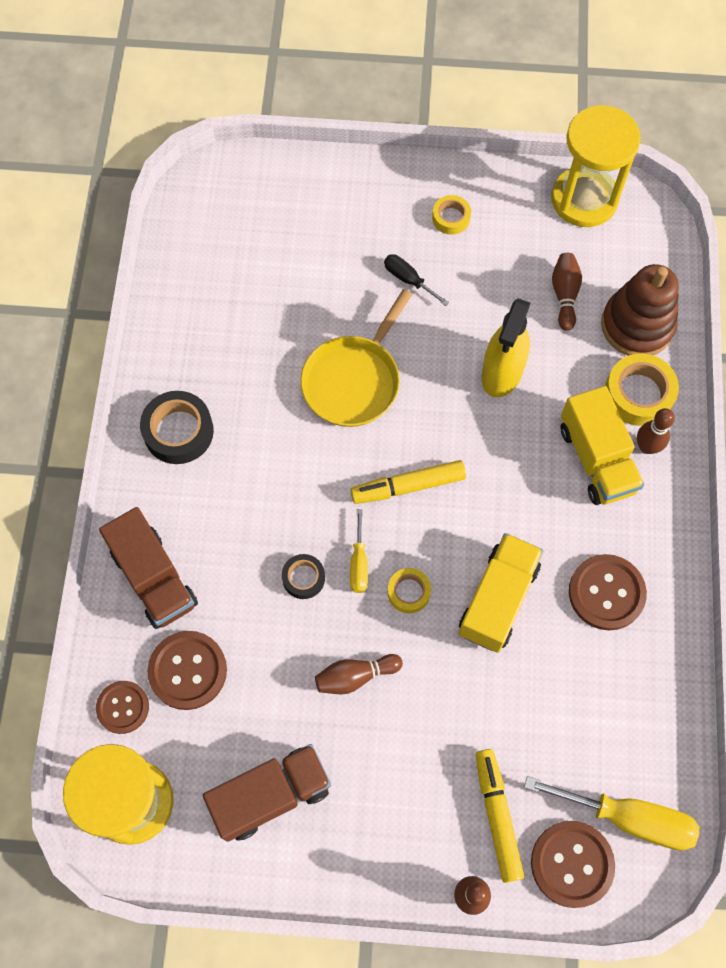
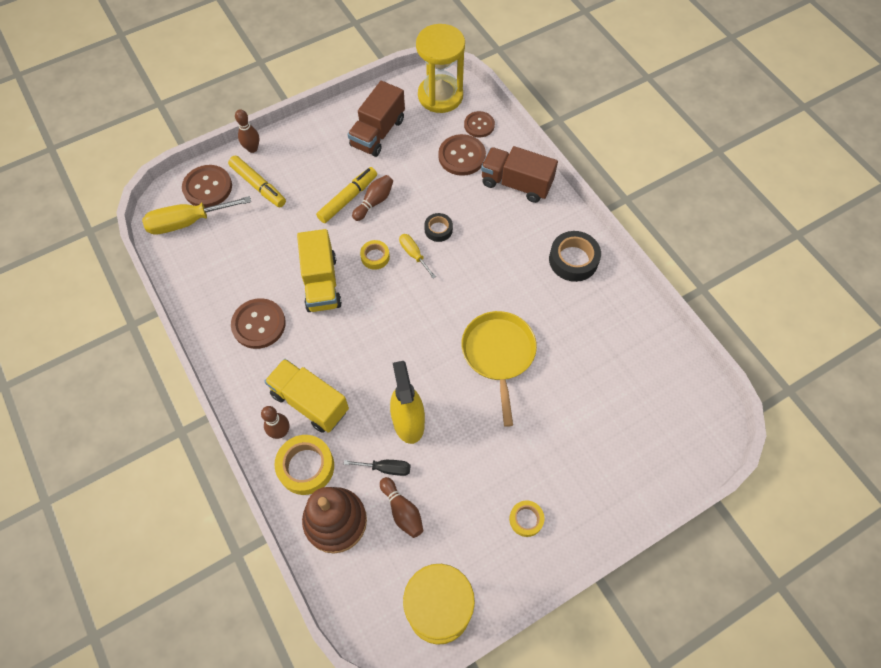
camera: 145 degrees right, 5 degrees down
(408, 279) = (518, 448): black screwdriver -> black screwdriver (386, 468)
(408, 486) = (417, 312): yellow marker -> yellow marker (348, 199)

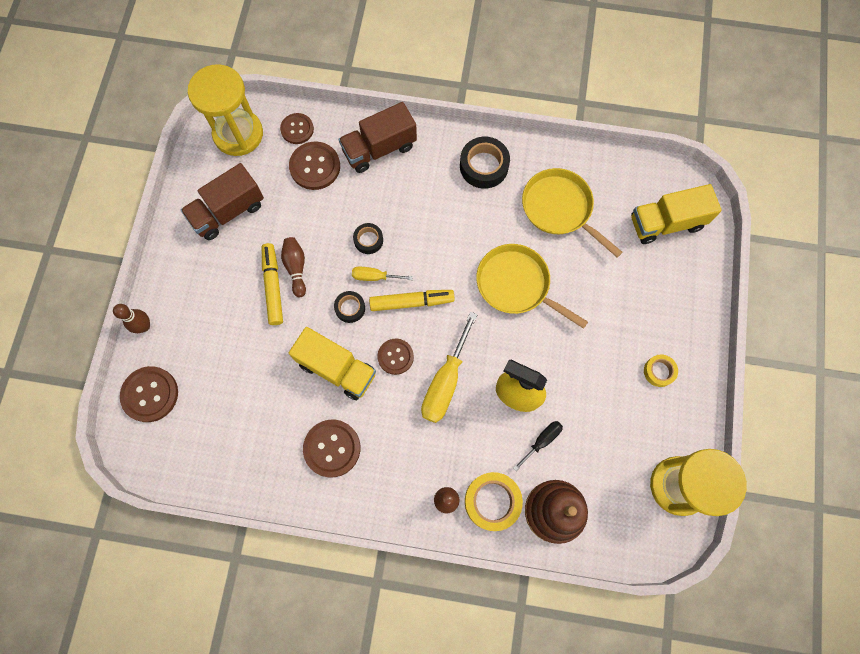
camera: 50 degrees left, 10 degrees up
(187, 222) = (172, 437): yellow screwdriver -> yellow screwdriver (445, 382)
(258, 186) = (190, 350): yellow marker -> yellow marker (411, 302)
(310, 402) = (439, 458): yellow truck -> yellow truck (666, 223)
(364, 314) = (395, 357): none -> brown button
(375, 257) = (350, 308): yellow tape -> black tape
(378, 133) = (228, 212): brown truck -> brown truck turned 75 degrees clockwise
(402, 511) = (585, 454): brown bowling pin -> none
(593, 338) = (559, 209): none -> yellow pan

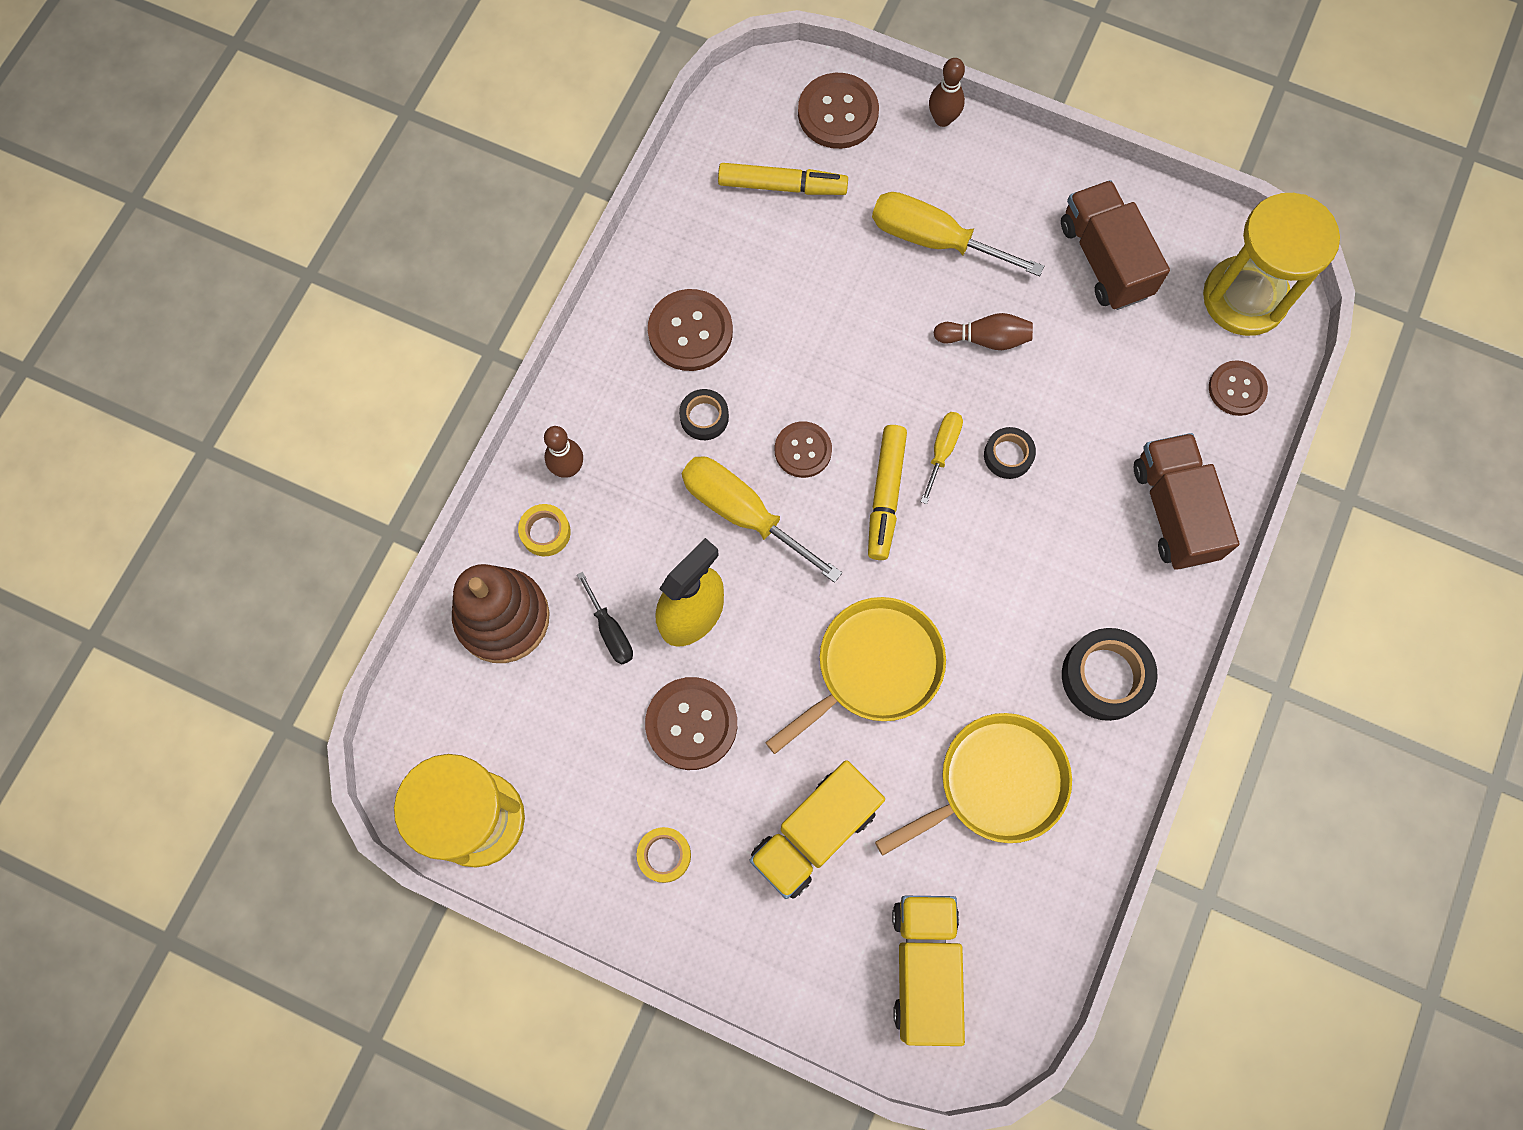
camera: 105 degrees right, 0 degrees up
(234, 312) = (933, 239): none -> yellow screwdriver
(273, 286) = (962, 301): yellow marker -> yellow marker (782, 186)
(315, 167) = (1160, 402): brown button -> brown button (691, 724)
(337, 369) = (807, 363): yellow truck -> yellow truck (814, 833)
(350, 308) = (899, 402): black tape -> black tape (704, 417)
(492, 501) = (545, 532): yellow tape -> yellow tape, size x0.58

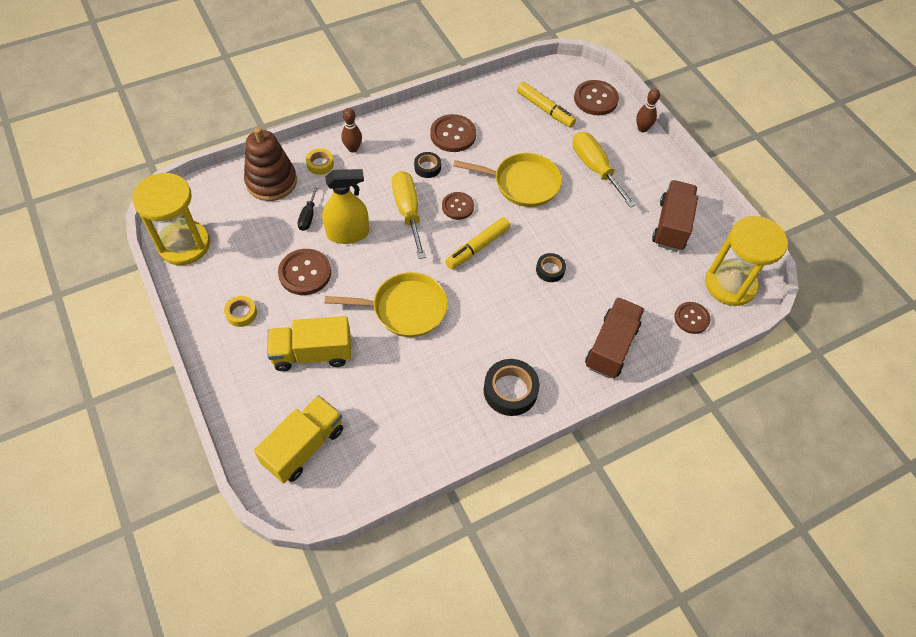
camera: 35 degrees right, 15 degrees down
(942, 450) = (521, 248): yellow screwdriver -> none
(985, 339) = (583, 219): brown bowling pin -> none
(995, 784) = (413, 396): yellow pan -> yellow pan (522, 183)

